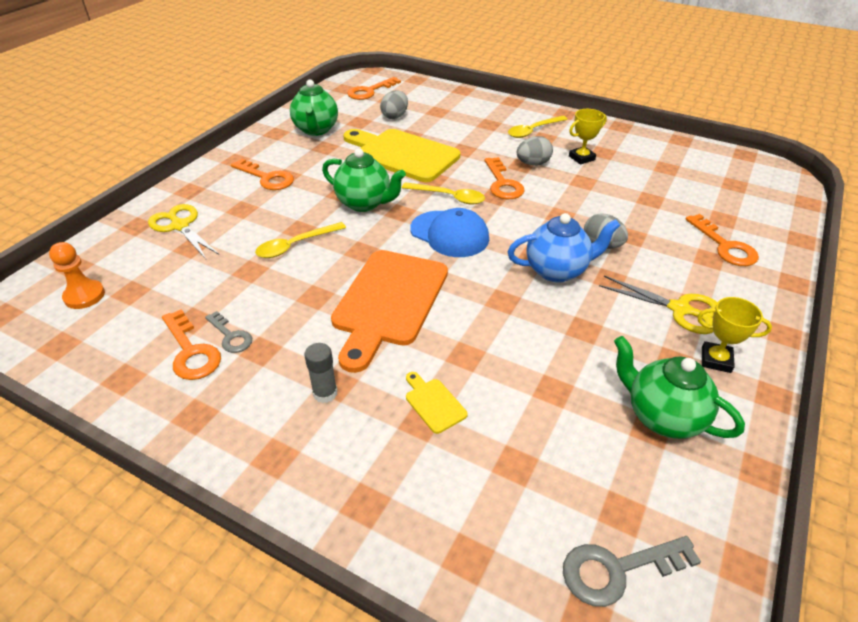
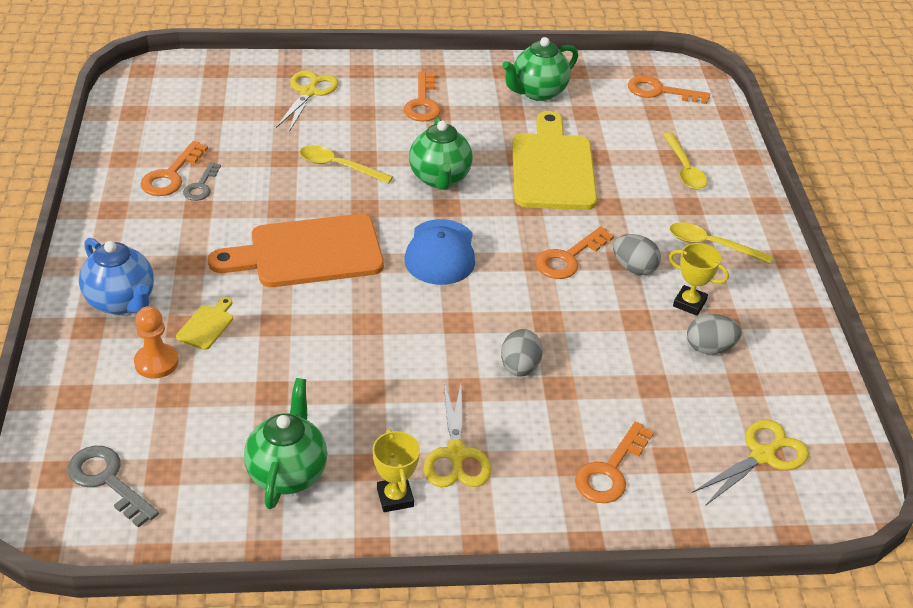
camera: 55 degrees right, 0 degrees up
(84, 296) = (189, 94): orange pawn -> orange pawn (156, 362)
(325, 393) = (177, 262): grey glue stick -> none
(395, 116) = (625, 131): grey egg -> grey egg (709, 348)
(449, 197) = (504, 229): yellow spoon -> yellow spoon (684, 169)
(557, 270) = (445, 346): blue teapot -> blue teapot (122, 302)
(733, 186) = (763, 456): none -> yellow scissors

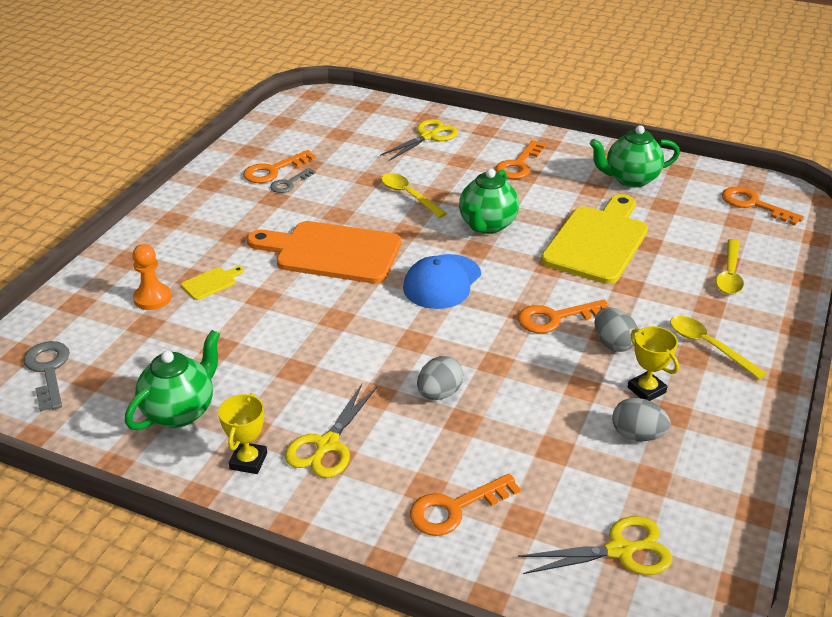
camera: 30 degrees right, 5 degrees down
(122, 302) = (164, 248): blue teapot -> none

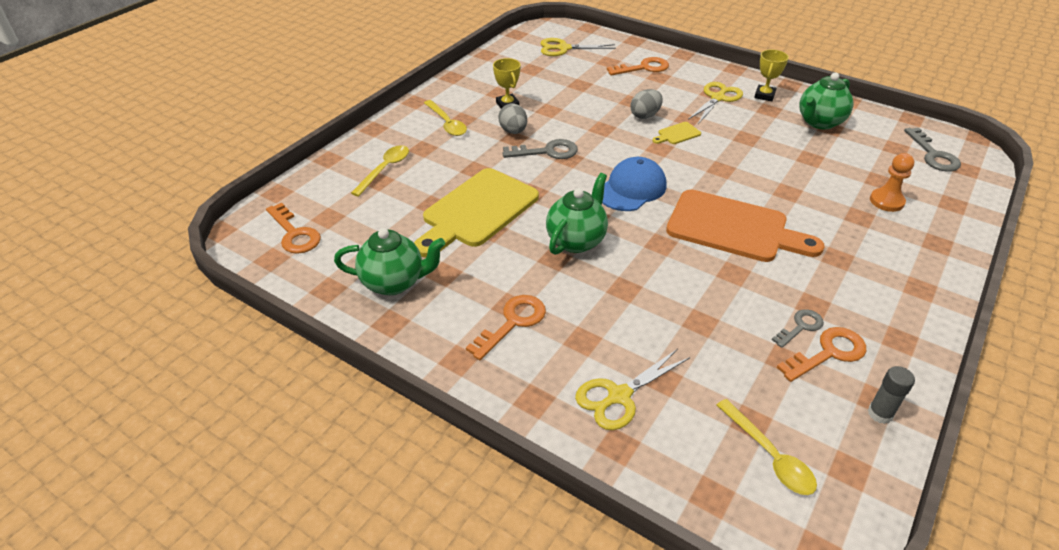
camera: 170 degrees left, 5 degrees up
(211, 283) = (840, 210): yellow cutting board -> yellow cutting board (677, 134)
(250, 144) = (880, 413): none -> grey glue stick
(408, 195) = (654, 290): yellow spoon -> yellow spoon (769, 455)
(555, 318) = (547, 152): orange key -> grey key
(637, 435) = (527, 85): grey egg -> none

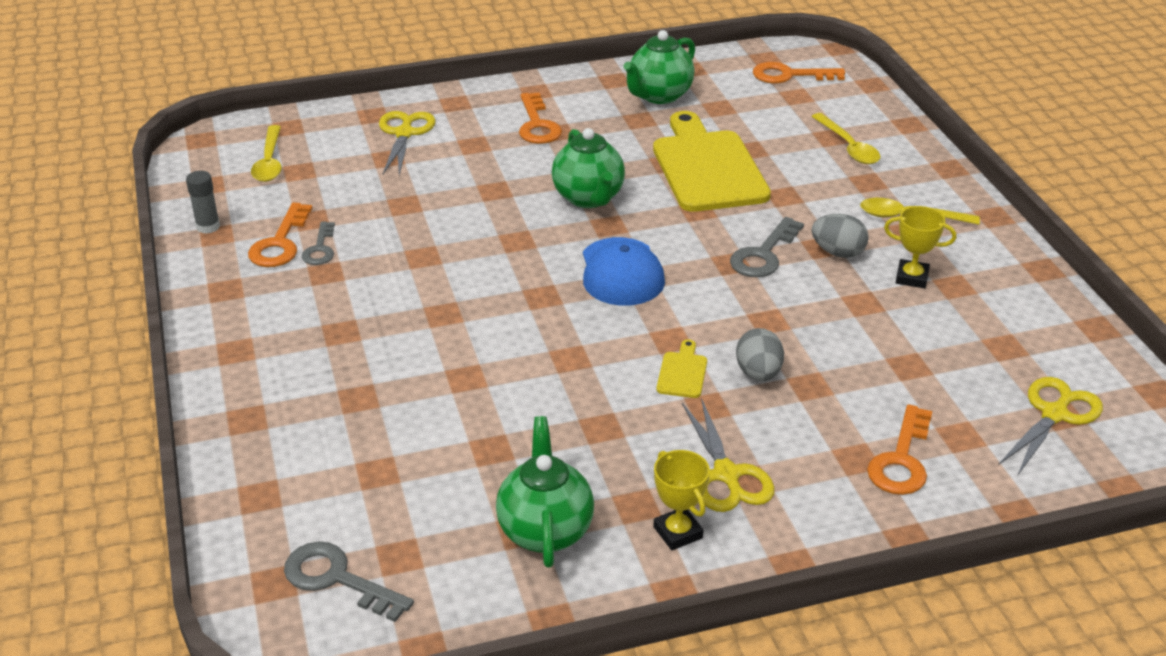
camera: 130 degrees right, 5 degrees down
(734, 228) = (472, 297): orange cutting board -> none
(769, 455) = (269, 162): yellow spoon -> yellow spoon turned 105 degrees counterclockwise
(886, 201) = (343, 442): orange pawn -> none

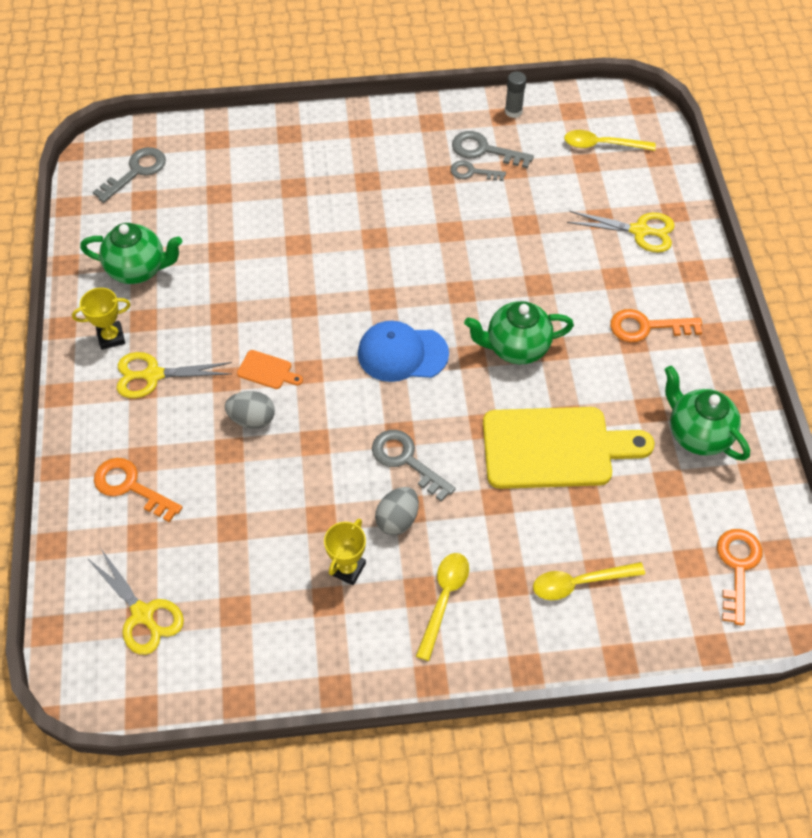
camera: 100 degrees right, 20 degrees up
(280, 243) = (484, 150): orange key -> grey key
(682, 372) = (267, 371): yellow cutting board -> orange cutting board

